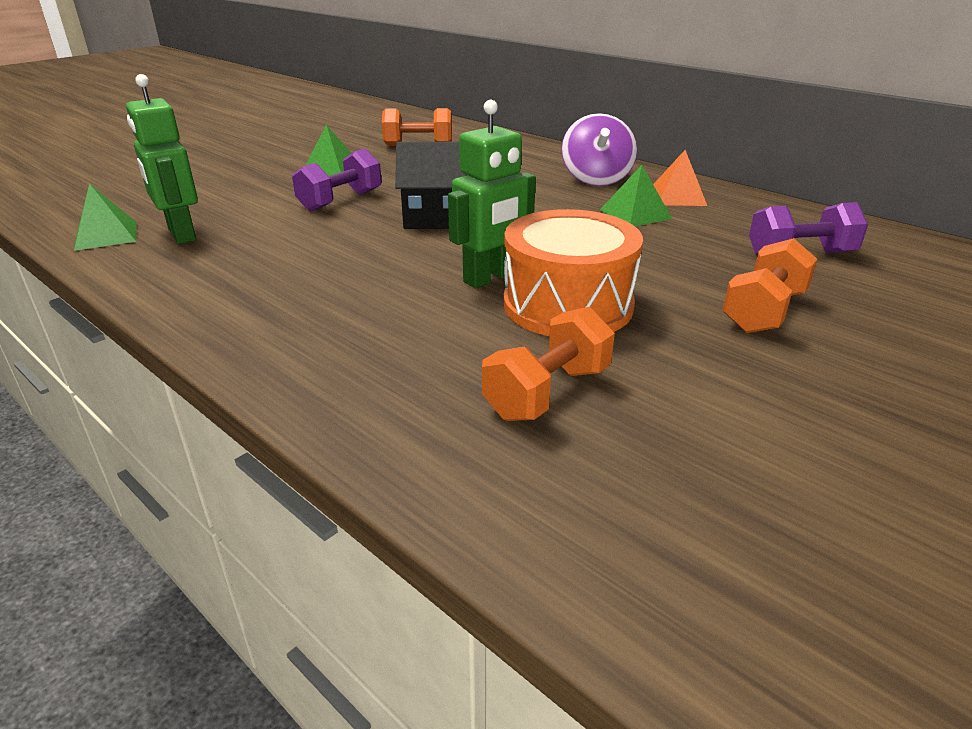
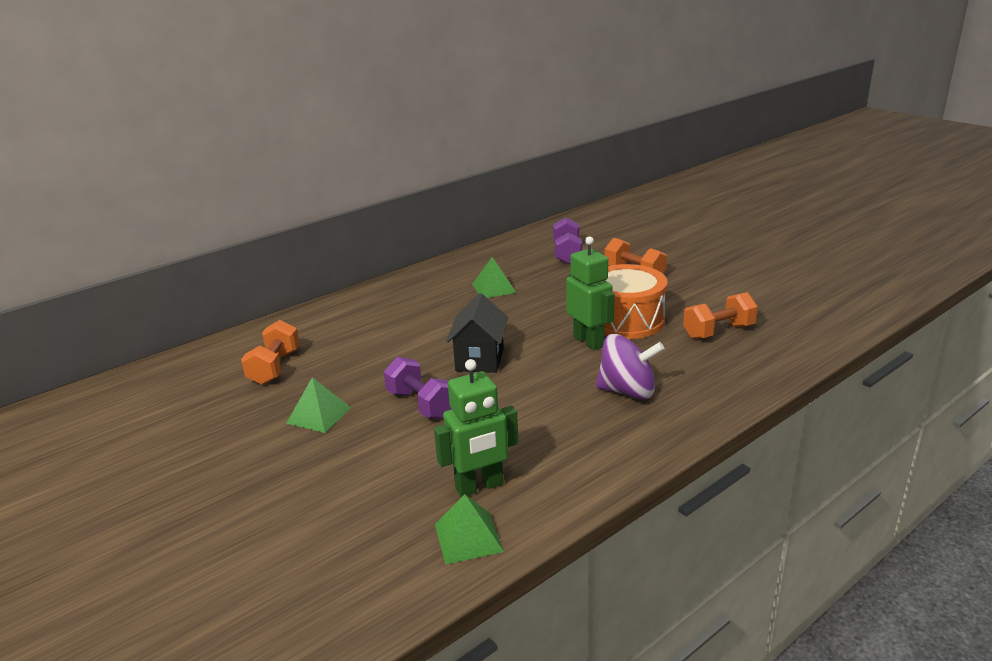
camera: 80 degrees left, 5 degrees down
(547, 392) = (718, 331): orange dumbbell -> orange dumbbell turned 75 degrees counterclockwise
(596, 179) = (418, 294): purple spinning top -> purple spinning top (627, 391)
(677, 196) = (466, 272): orange pyramid -> none

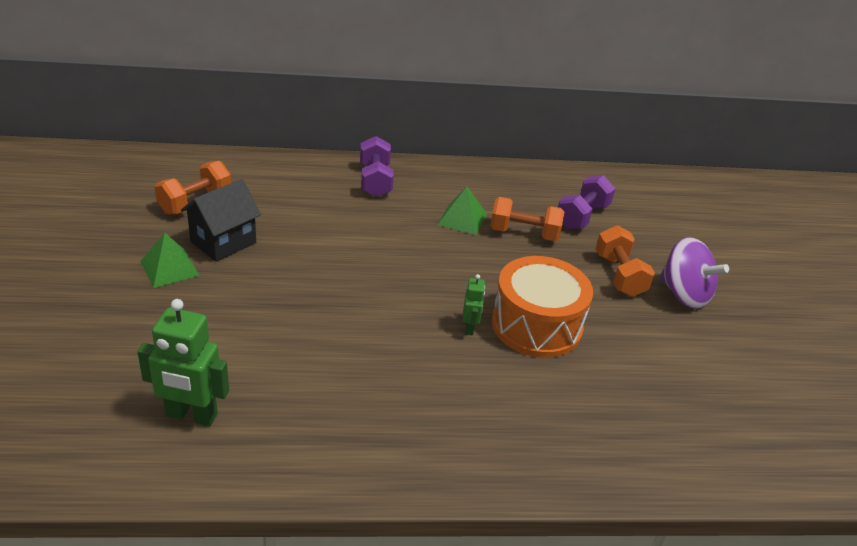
camera: 30 degrees right, 10 degrees up
(421, 404) = (251, 306): purple dumbbell -> purple dumbbell (375, 181)
(468, 538) = (124, 457): green pyramid -> none
(480, 360) = (352, 289): black house -> black house (223, 242)
(588, 341) = (469, 328): green robot -> green robot, size x0.53
(627, 391) = (431, 404): purple spinning top -> purple spinning top (684, 294)
(718, 331) = (611, 394): orange dumbbell -> orange dumbbell (524, 233)

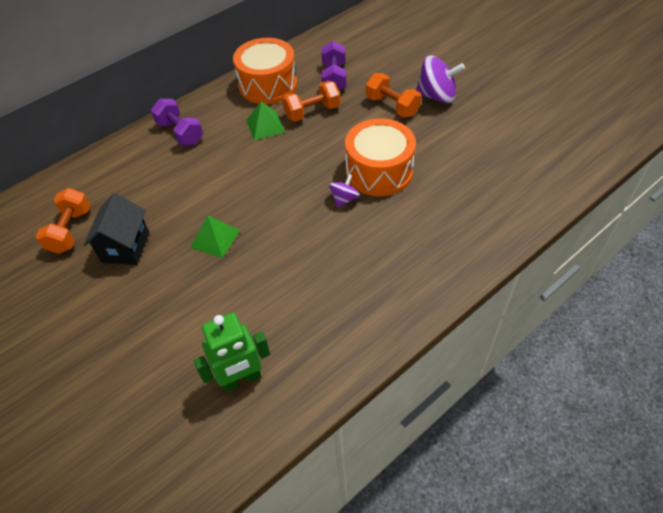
camera: 30 degrees left, 15 degrees up
(169, 268) = (109, 292): green pyramid -> green pyramid (215, 238)
(469, 328) = (344, 199): green robot -> purple spinning top
(505, 186) = (268, 85): none -> orange drum

